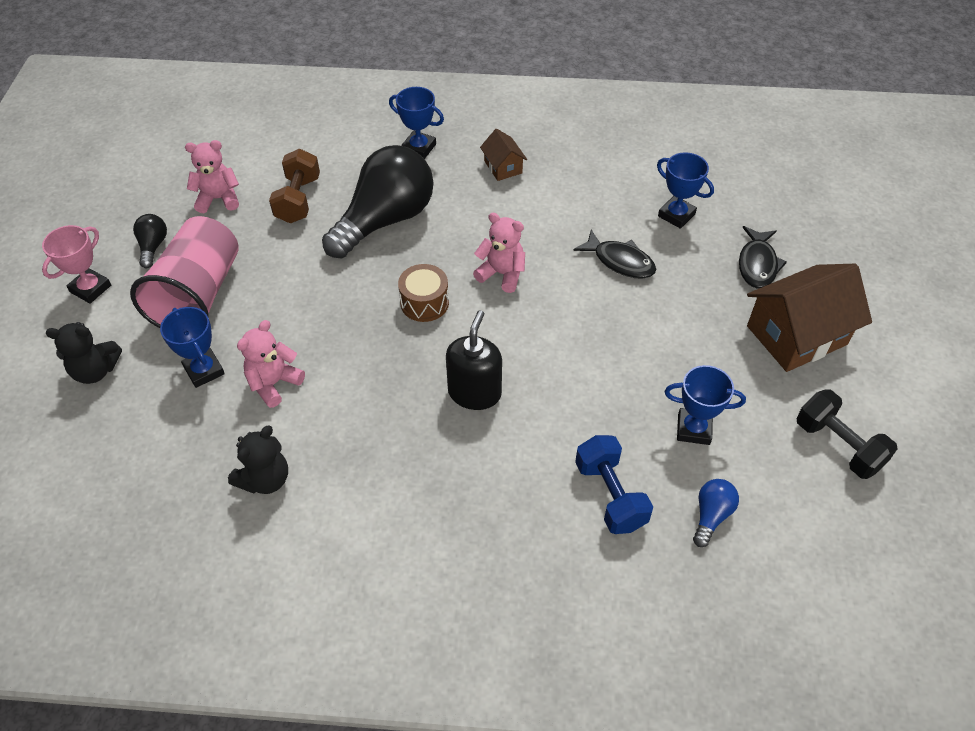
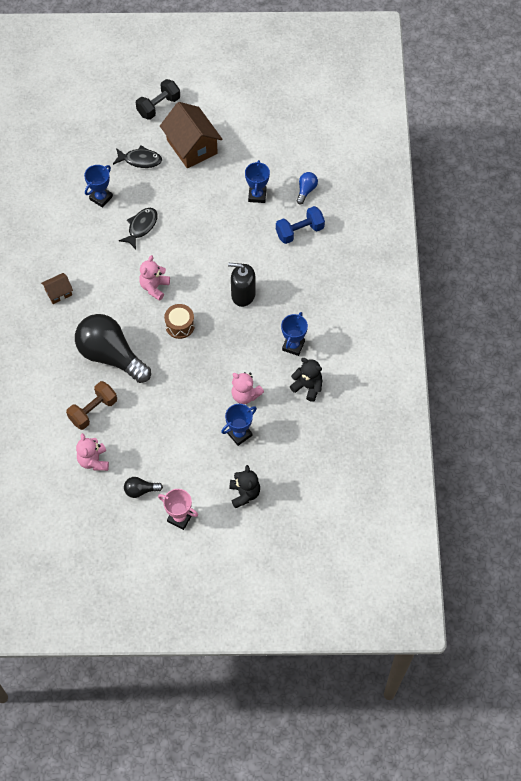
camera: 95 degrees left, 10 degrees up
(199, 295) = (181, 451): pink cup -> none
(298, 200) = (93, 411): brown dumbbell -> brown dumbbell turned 45 degrees counterclockwise
(419, 148) = (39, 344): blue trophy -> blue trophy (293, 346)
(711, 516) = (306, 190): blue light bulb -> blue light bulb turned 90 degrees clockwise
(838, 445) = (261, 136): black dumbbell -> black dumbbell (158, 106)

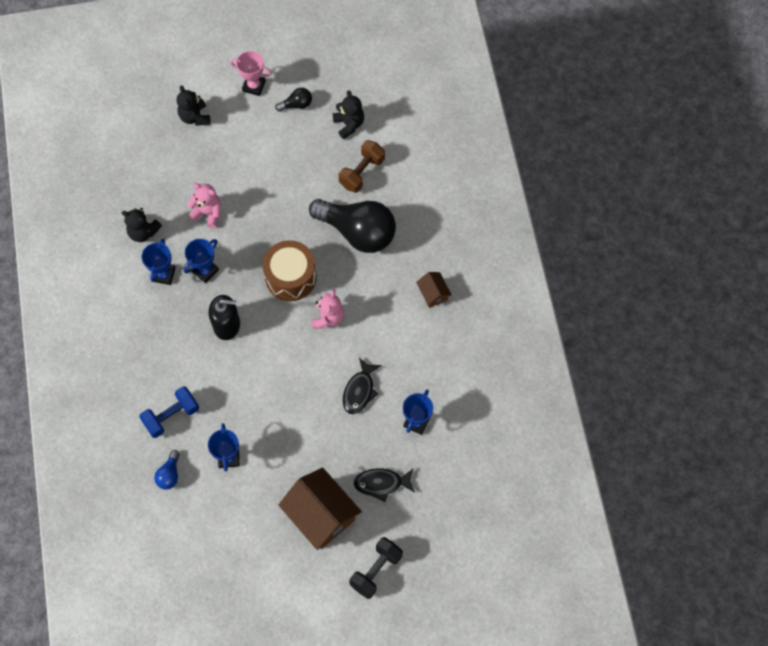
camera: 170 degrees right, 5 degrees up
(58, 292) = (433, 294): brown house -> brown house turned 75 degrees counterclockwise
(94, 461) = (349, 124): pink teddy bear -> black teddy bear
(180, 325) = (291, 277): brown drum -> brown drum, size x1.59
(239, 434) = (208, 172): blue trophy -> blue trophy (205, 270)

